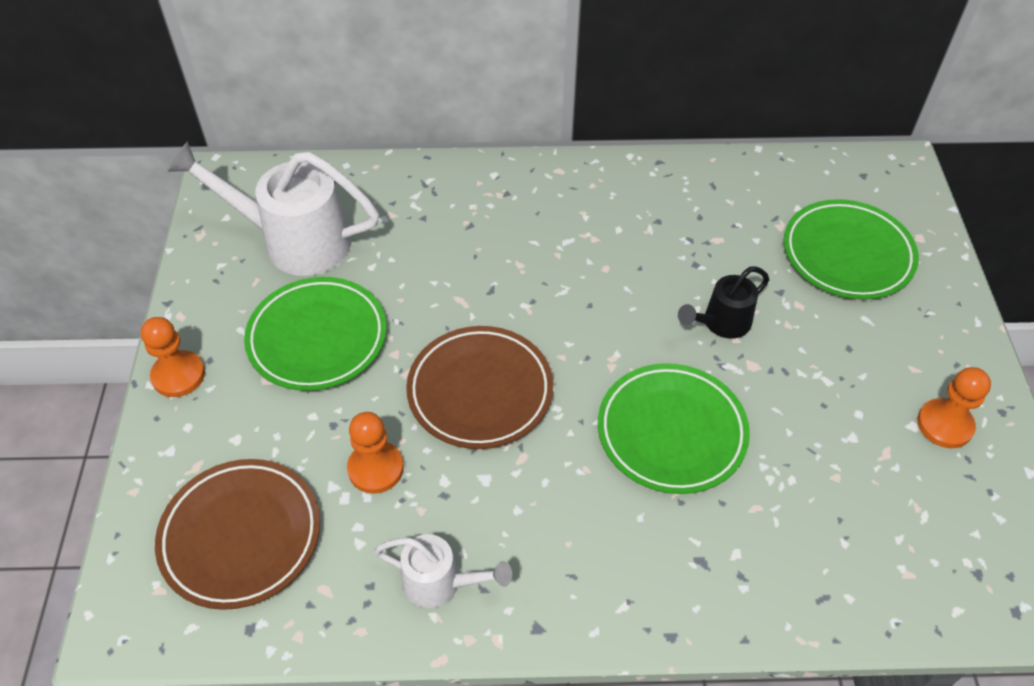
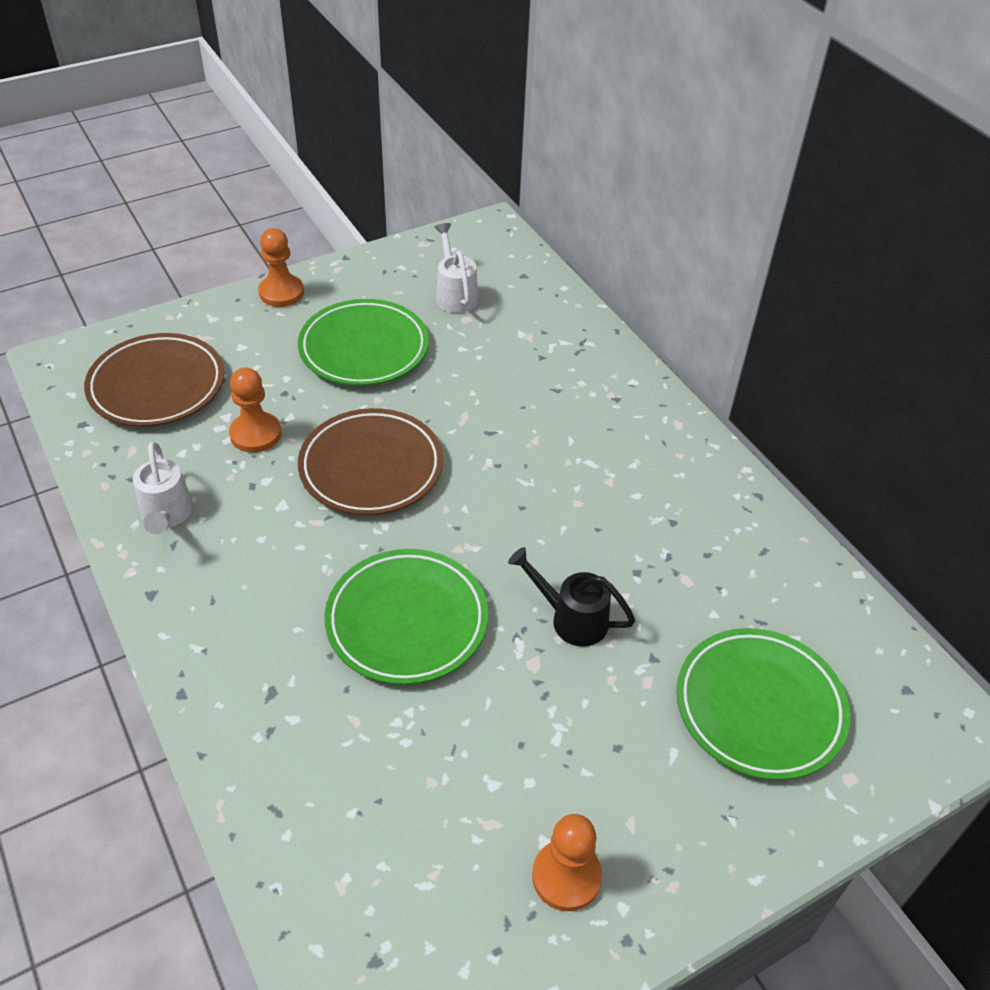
camera: 60 degrees right, 5 degrees down
(295, 241) = (455, 294): white watering can -> white watering can, size x0.54

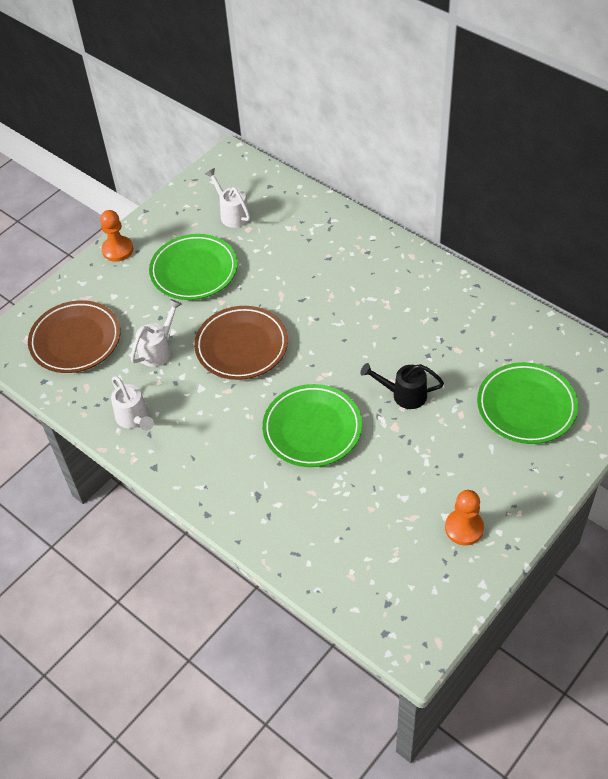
camera: 15 degrees left, 5 degrees up
(255, 434) = (158, 350): orange pawn -> white watering can

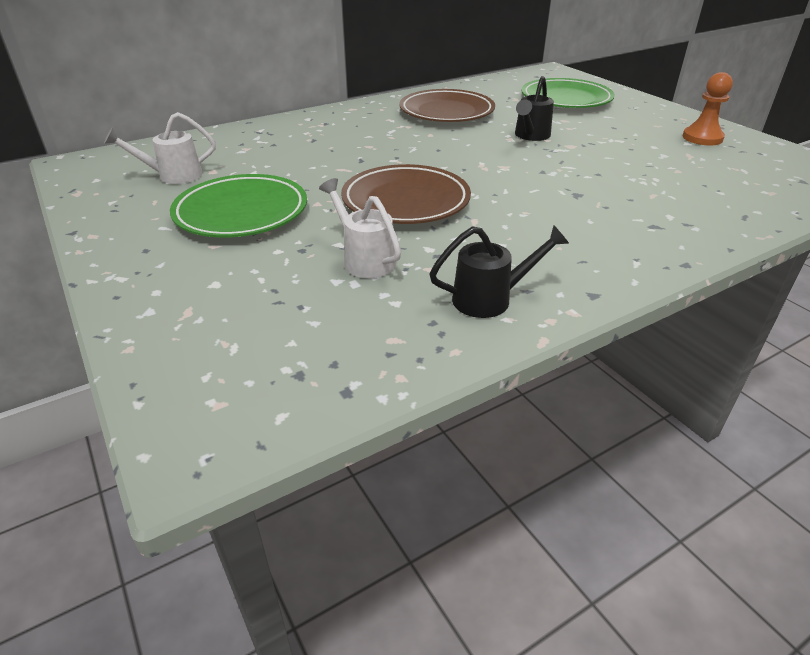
camera: 75 degrees left, 15 degrees down
(75, 340) = (277, 336): brown plate -> brown plate (446, 112)
(117, 250) = (119, 266): orange pawn -> none
(134, 418) = (490, 299): white watering can -> black watering can
(312, 429) = (559, 181): green plate -> none

